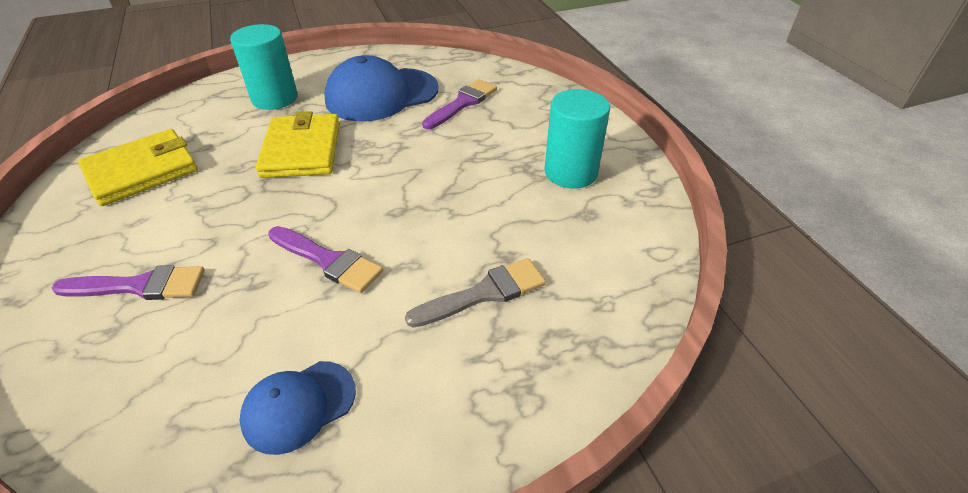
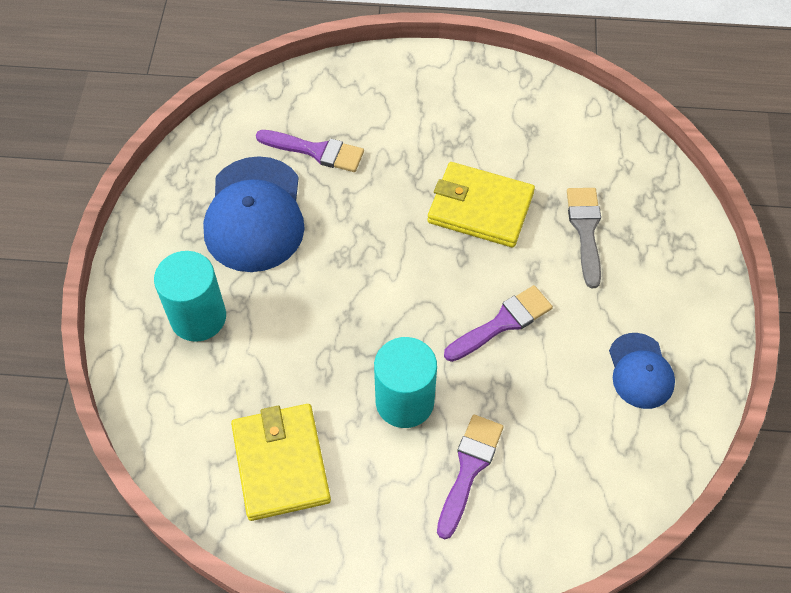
camera: 65 degrees left, 15 degrees up
(302, 150) = (323, 310): yellow wallet -> yellow wallet (480, 208)
(462, 103) = (316, 151): purple brush -> purple brush turned 135 degrees clockwise
(570, 172) = (474, 116): turquoise cylinder -> turquoise cylinder (404, 401)

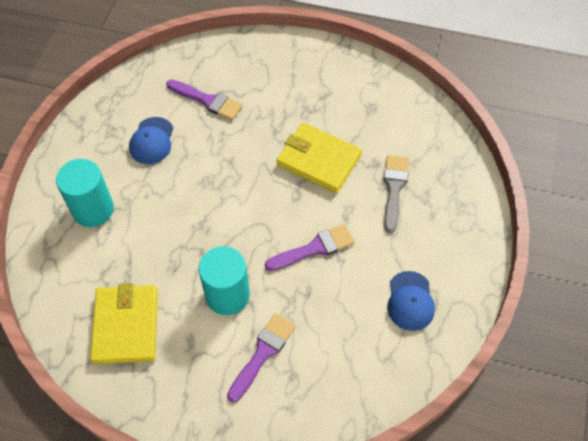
camera: 10 degrees right, 0 degrees up
(255, 215) = (152, 141): blue cap -> blue cap, size x0.56

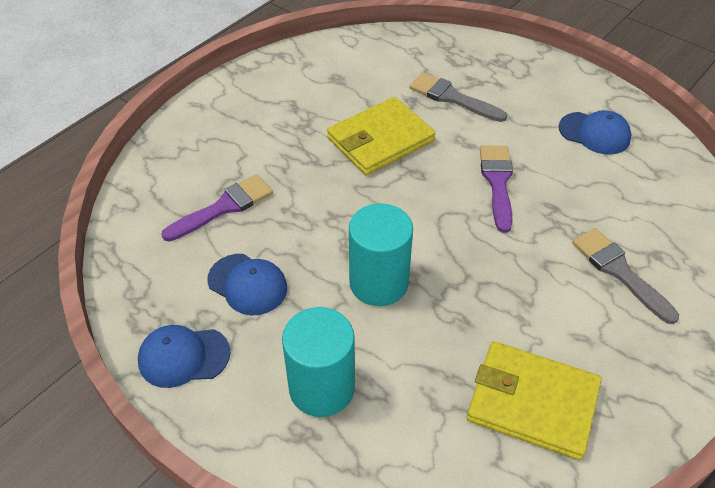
camera: 65 degrees left, 10 degrees down
(87, 134) = (183, 357): none -> blue cap
(227, 295) = (527, 279): turquoise cylinder -> turquoise cylinder (378, 283)
(263, 353) = (619, 271): purple brush -> grey brush

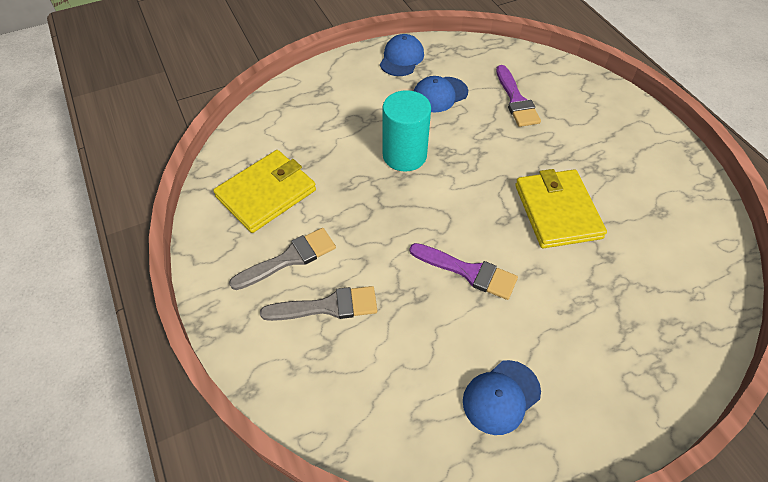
camera: 115 degrees right, 5 degrees up
(322, 388) = (344, 105): turquoise cylinder -> none
(452, 98) = (603, 292): grey brush -> grey brush (289, 258)

